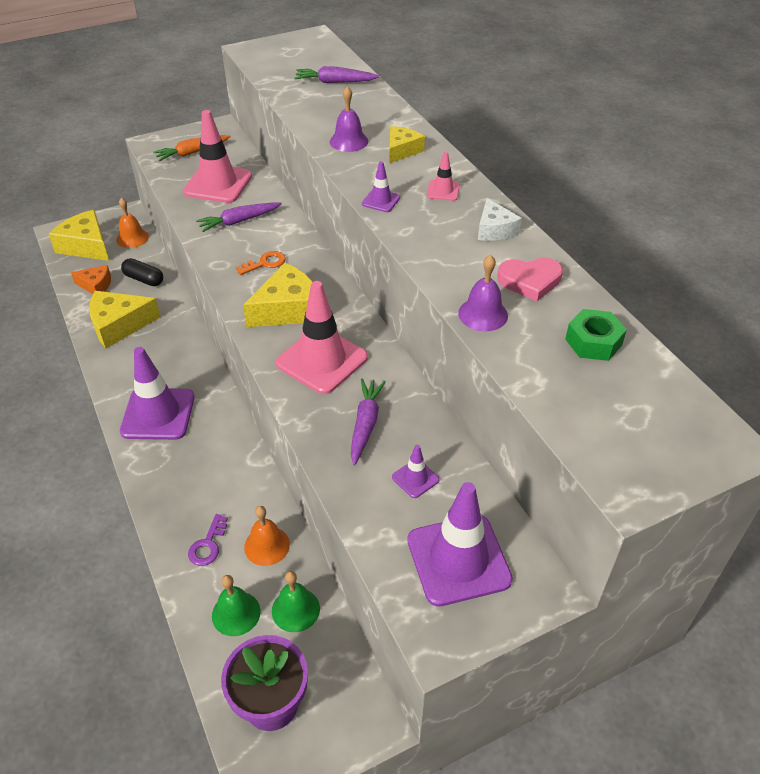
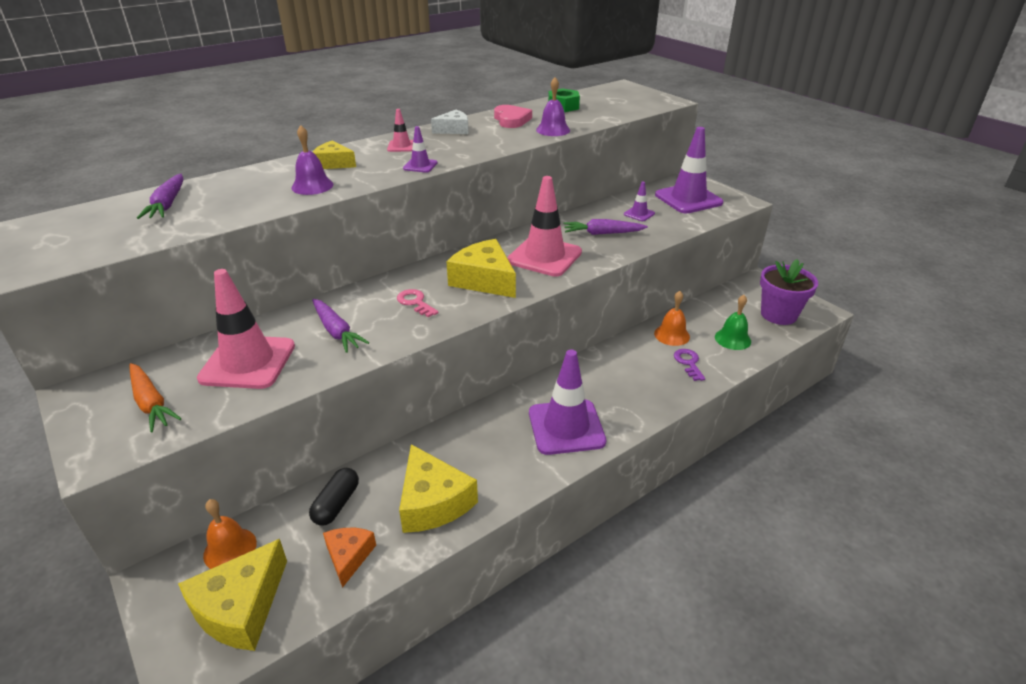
camera: 100 degrees left, 10 degrees down
(208, 545) = (688, 363): purple key -> purple key turned 105 degrees counterclockwise
(265, 263) = (415, 302): orange key -> pink key
(295, 609) = (712, 315): green bell -> none

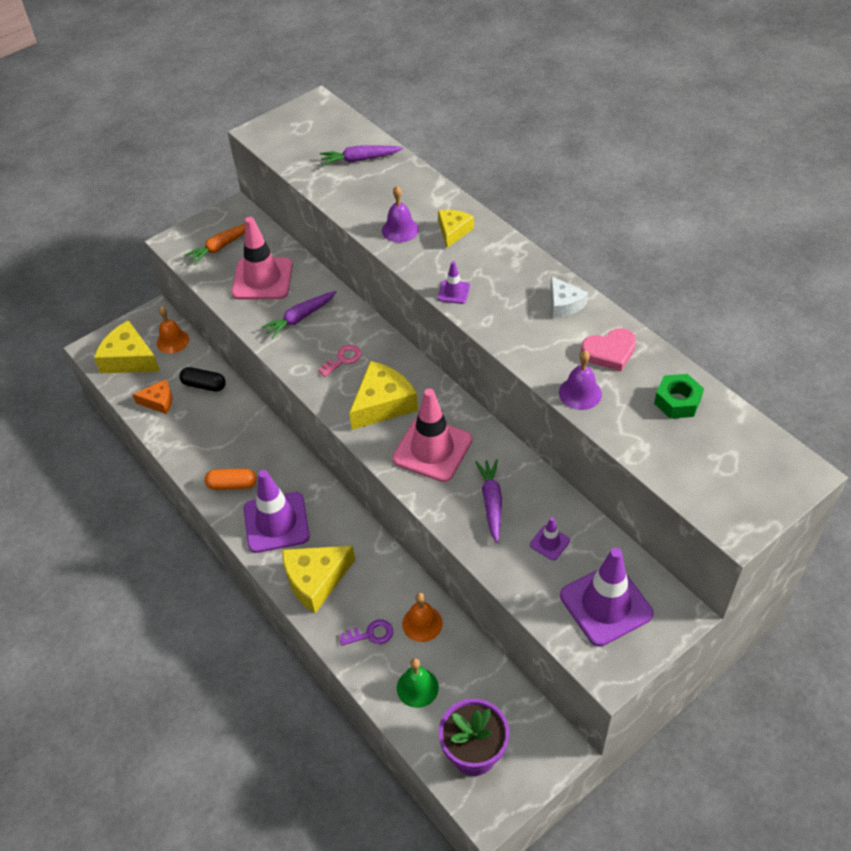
camera: 90 degrees right, 15 degrees up
(401, 146) = (505, 270): pink traffic cone -> none
(433, 502) = (200, 439): yellow cheese -> yellow cheese (315, 580)
(510, 466) = (232, 485): none -> orange capsule

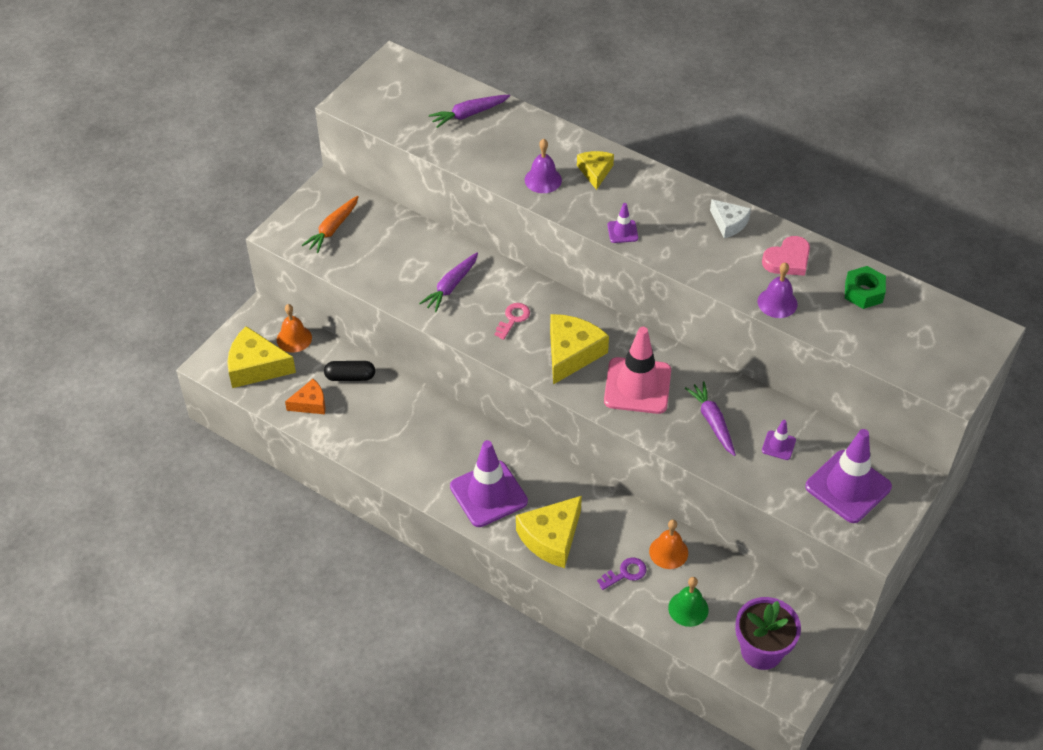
camera: 20 degrees left, 0 degrees up
(232, 485) = (427, 468): orange capsule -> none
(262, 279) = (393, 254): pink traffic cone -> none

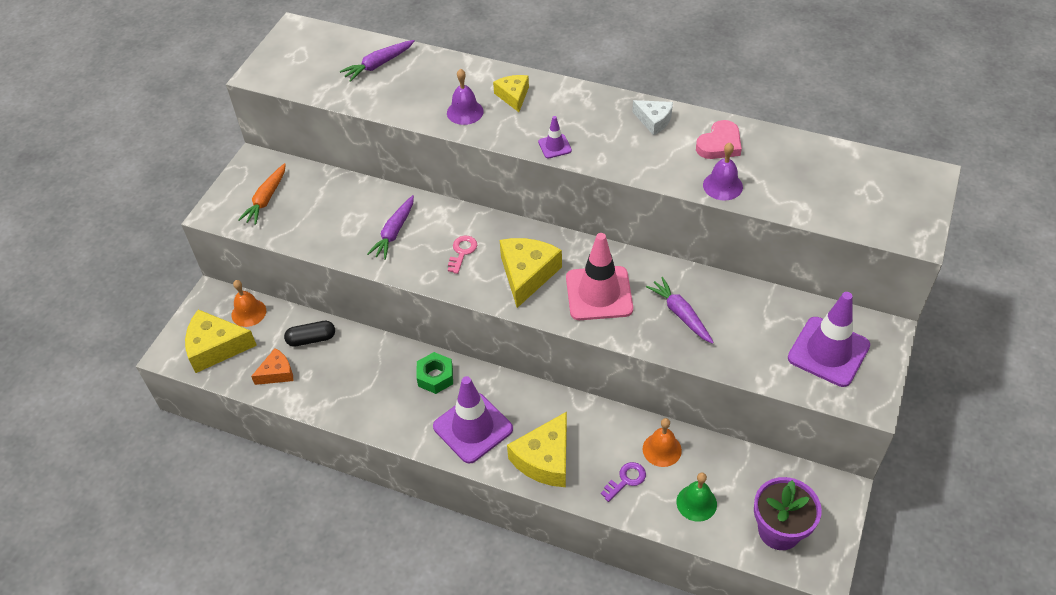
camera: 10 degrees left, 0 degrees up
(778, 445) = (750, 324): purple traffic cone -> none
(863, 292) = (800, 161): green nut -> green nut (435, 377)

